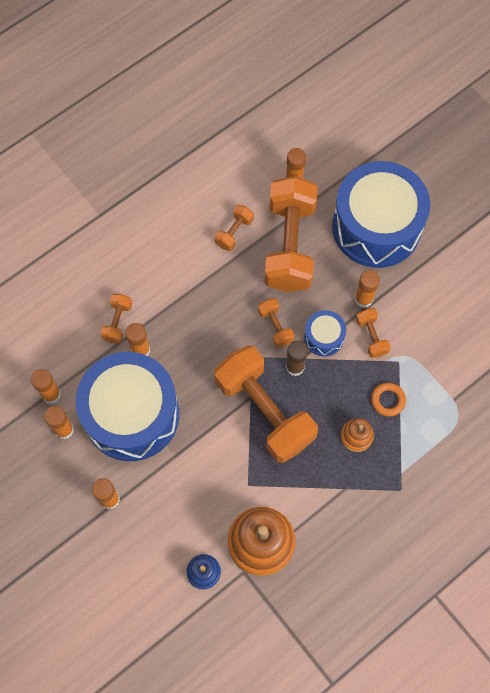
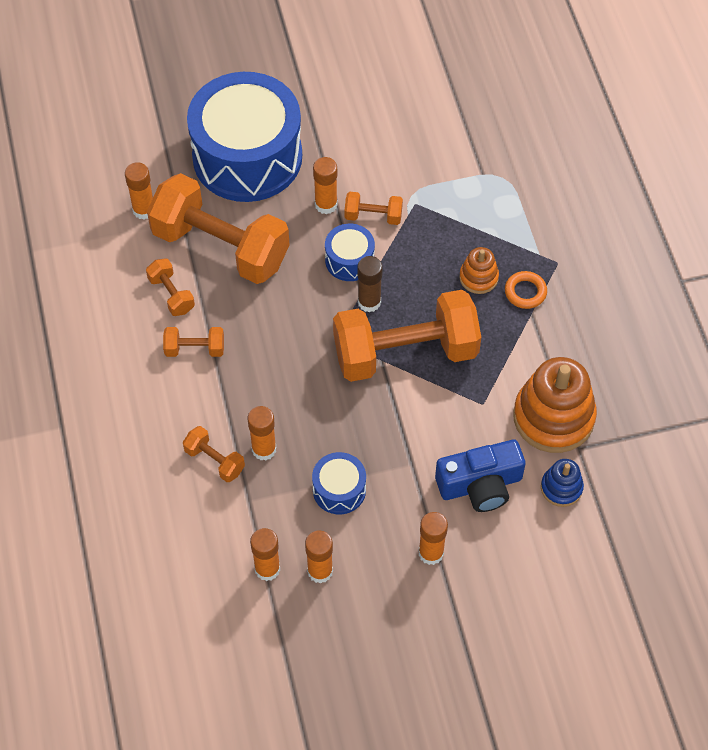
camera: 65 degrees left, 10 degrees down
(132, 414) = (339, 490): blue drum -> blue drum, size x0.43
(179, 511) = (480, 485): none -> blue camera
(275, 326) = (311, 301): orange dumbbell -> orange dumbbell (195, 349)
(388, 400) = (453, 232): orange ring -> orange ring (525, 292)

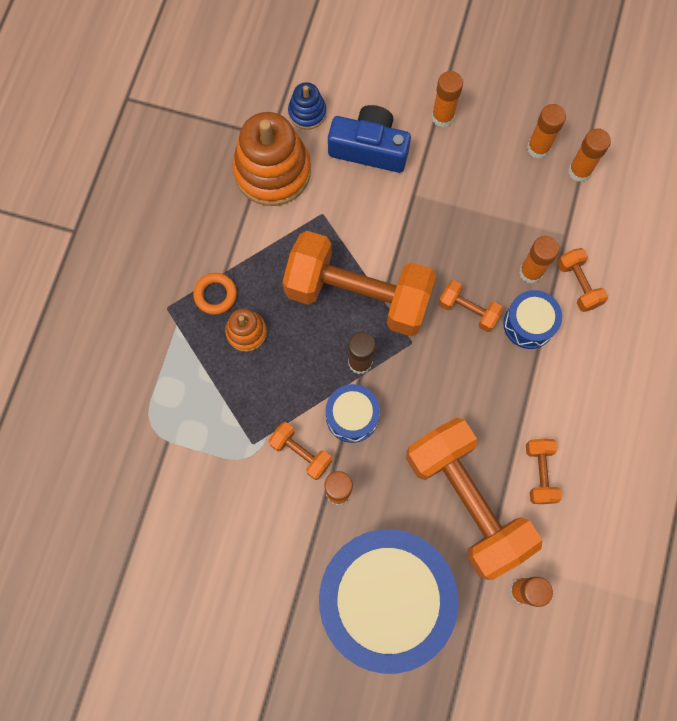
camera: 150 degrees left, 15 degrees up
(195, 349) = (544, 402): orange dumbbell -> orange dumbbell (468, 310)
(339, 490) = (486, 204): blue drum -> blue drum (529, 324)

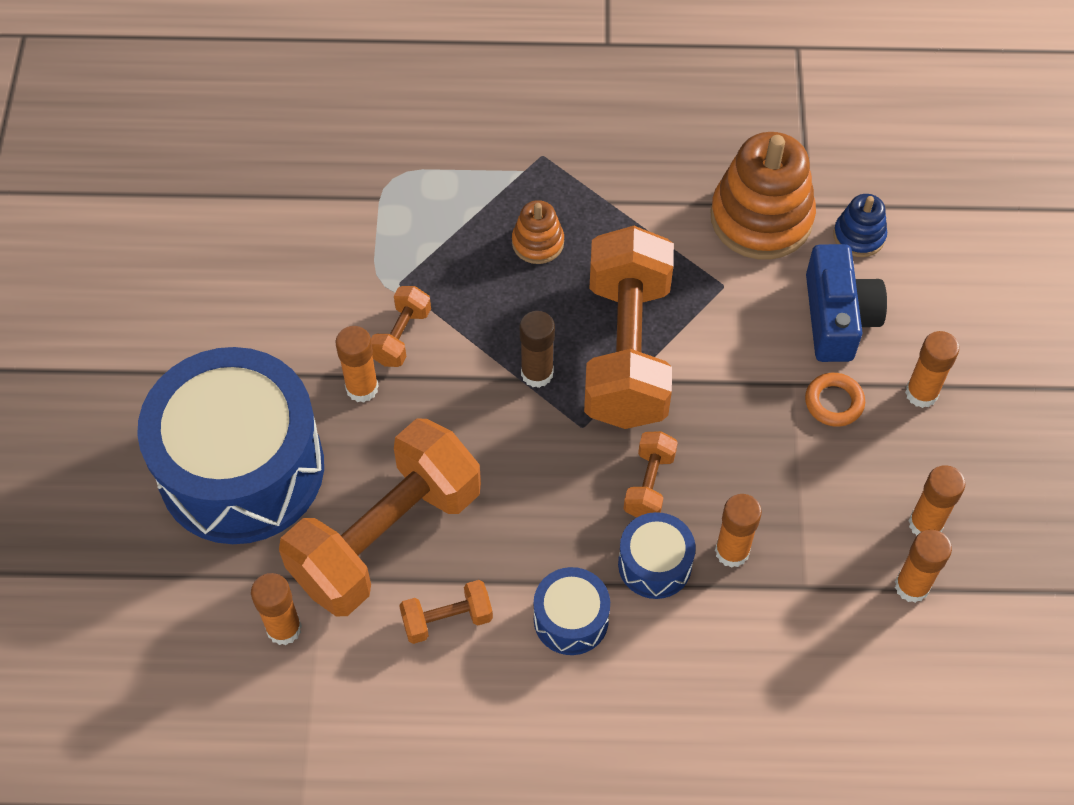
camera: 75 degrees right, 15 degrees down
(215, 295) = (575, 199): orange ring -> orange ring (834, 402)
(352, 416) = (463, 381): blue drum -> blue drum (571, 619)
(578, 284) = (735, 617): orange dumbbell -> none

